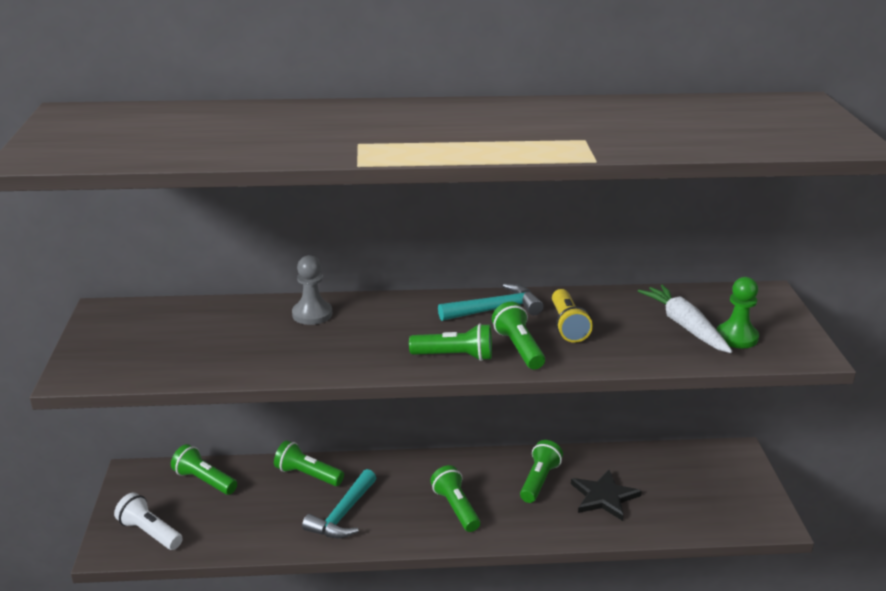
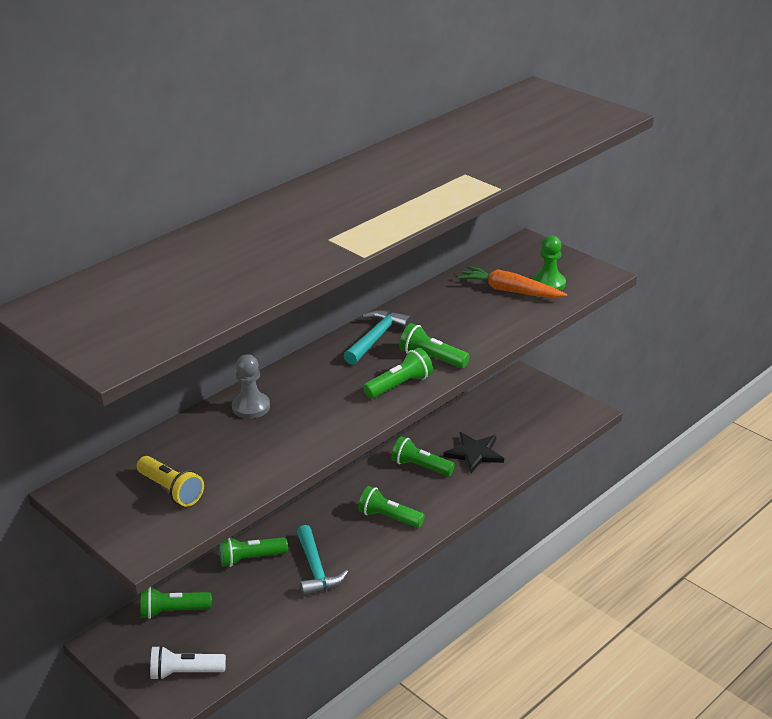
camera: 40 degrees left, 5 degrees up
(539, 481) = (420, 466): green flashlight -> green flashlight turned 45 degrees counterclockwise
(567, 326) = (440, 326): yellow flashlight -> yellow flashlight (171, 490)
(685, 326) = (510, 291): white carrot -> orange carrot

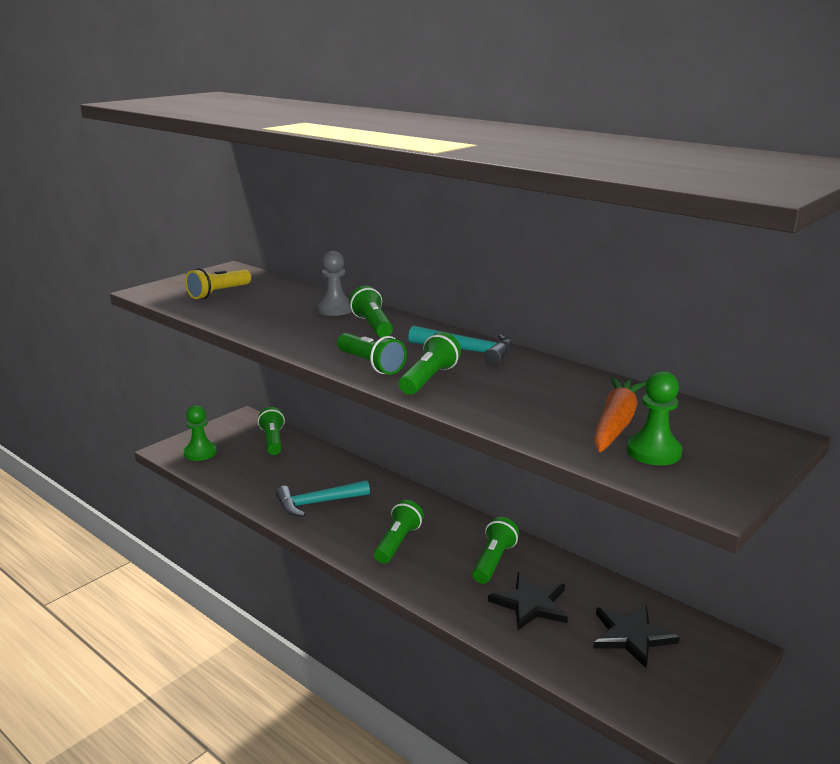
camera: 85 degrees right, 10 degrees down
(185, 672) = (200, 453): white flashlight -> green pawn
(250, 558) = (335, 469): green flashlight -> green flashlight (373, 326)
(509, 414) = (631, 636): none -> black star

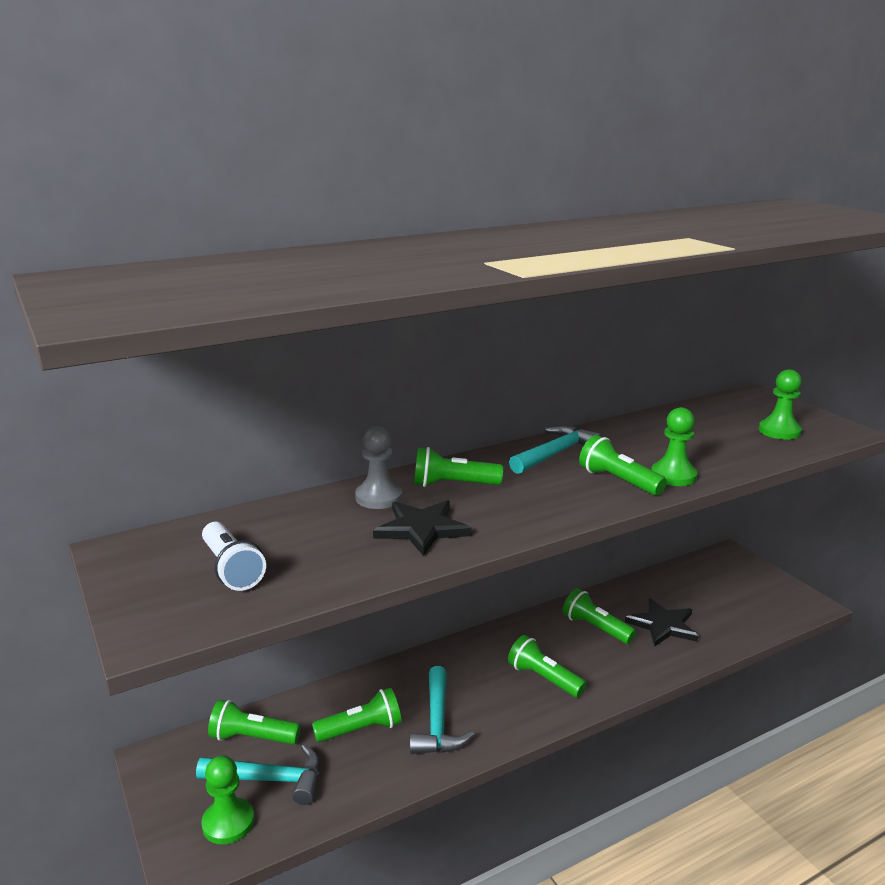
camera: 70 degrees left, 0 degrees up
(218, 293) = (231, 569): yellow flashlight -> white flashlight
(238, 456) = (270, 779): none -> turquoise hammer
(370, 365) = (569, 502): green flashlight -> green flashlight (361, 729)
(462, 400) = (673, 476): none -> green pawn
(616, 423) = (729, 432): orange carrot -> none
(631, 636) = (711, 590): black star -> black star (422, 529)

